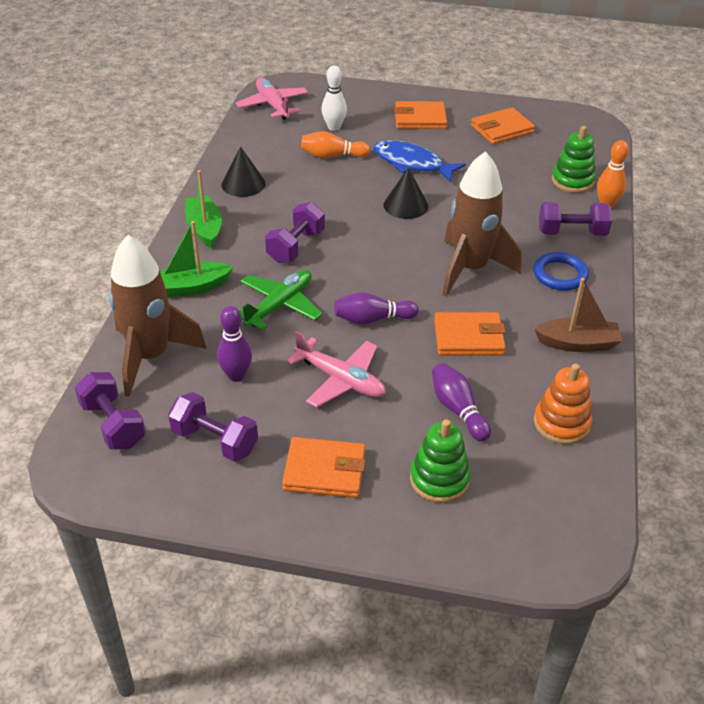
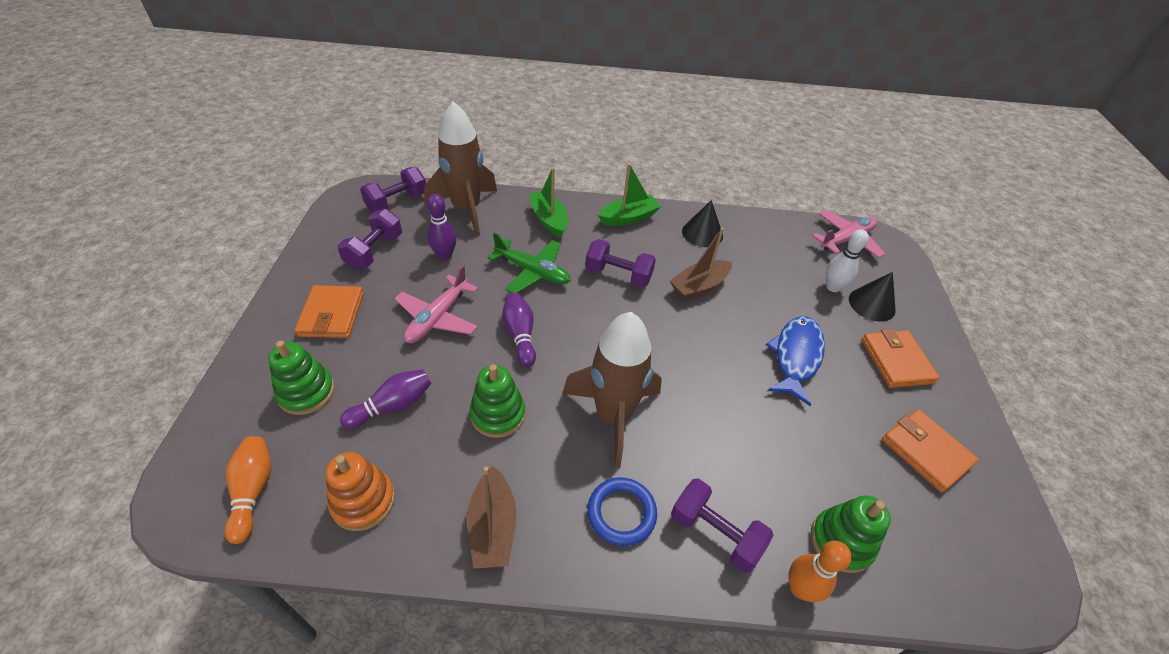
camera: 80 degrees right, 5 degrees up
(321, 199) = (699, 286): none -> brown boat
(332, 156) = (777, 289): orange bowling pin -> orange bowling pin (253, 491)
(405, 205) = (712, 354): black cone -> black cone (872, 304)
(468, 337) = (498, 414): orange wallet -> green stacking toy
(571, 232) = (715, 533): purple dumbbell -> purple dumbbell turned 45 degrees counterclockwise

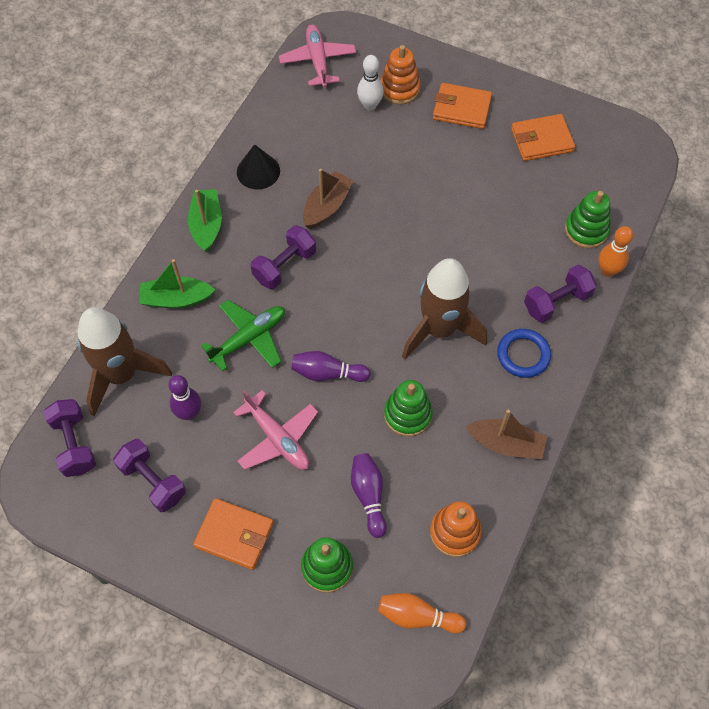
camera: 65 degrees left, 15 degrees up
(699, 286) = (327, 206): brown boat -> brown boat turned 135 degrees counterclockwise
(796, 357) = (431, 174): blue fish -> none
(872, 304) = (399, 89): black cone -> orange stacking toy

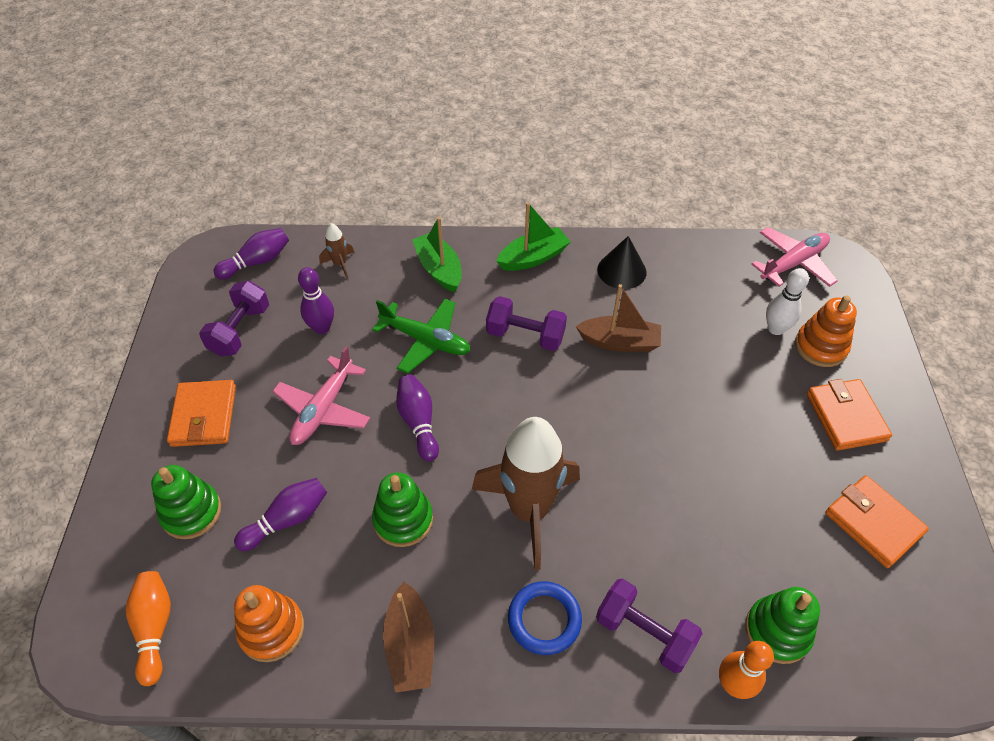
camera: 65 degrees right, 10 degrees down
(74, 444) = (257, 262): purple dumbbell -> purple bowling pin
(122, 375) = (340, 264): brown rocket -> brown rocket, size x0.41

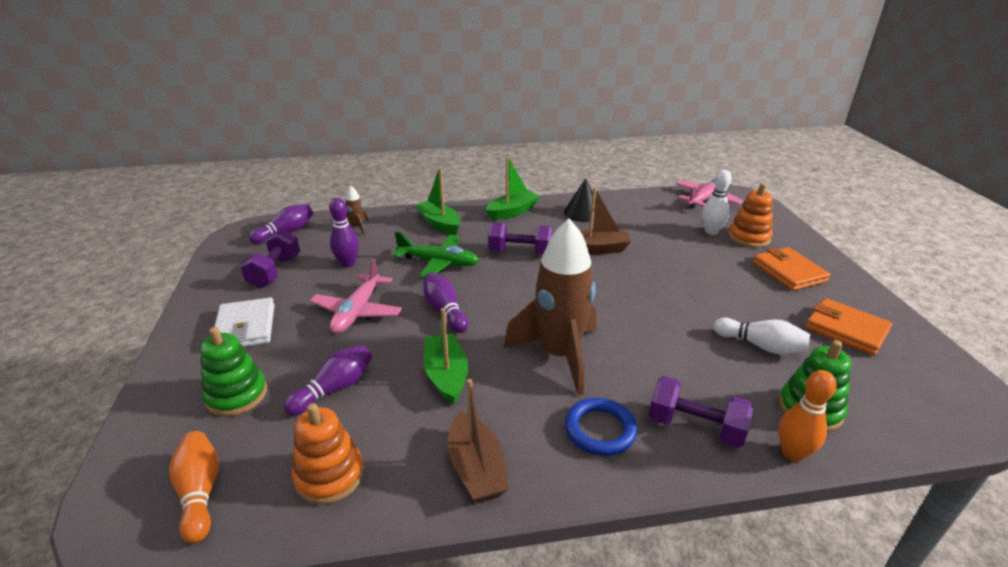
camera: 10 degrees left, 20 degrees down
(204, 416) = (245, 327): orange wallet -> white wallet
(403, 519) = (446, 375): green stacking toy -> green boat
(760, 532) = (760, 346): none -> white bowling pin

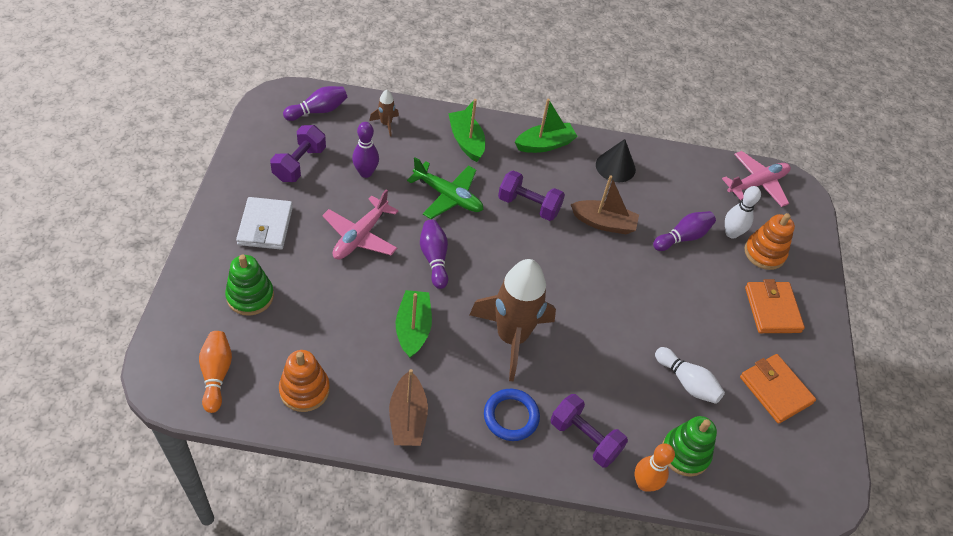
camera: 10 degrees right, 20 degrees up
(334, 389) = (324, 314): purple bowling pin -> purple bowling pin (683, 237)

